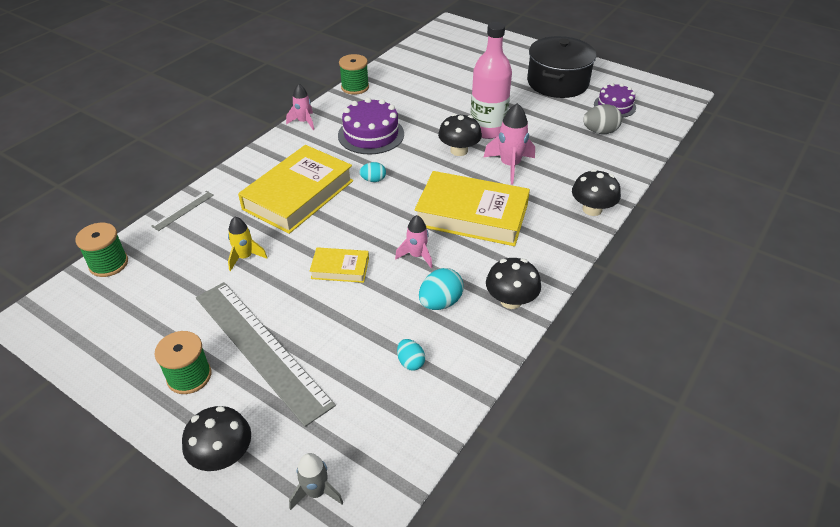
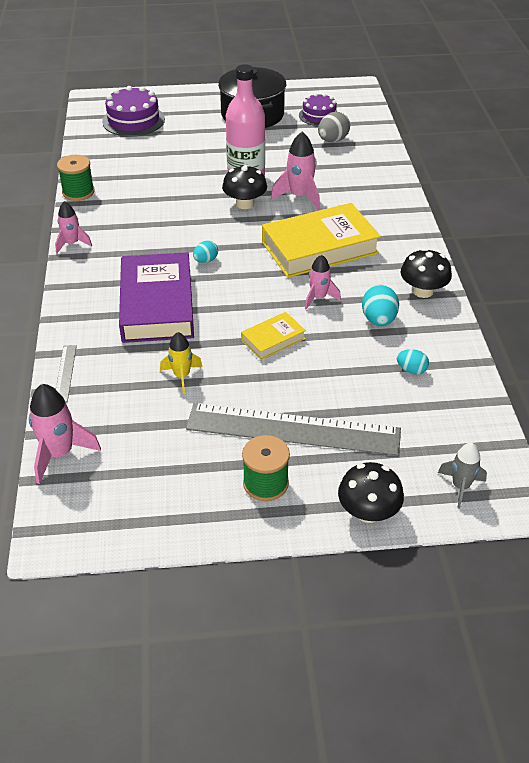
camera: 40 degrees left, 0 degrees up
(109, 264) = (60, 453): green spool -> pink rocket
(298, 195) = (157, 304): yellow book -> purple book
(371, 134) = (151, 225): purple cake -> purple cake (133, 120)
(592, 209) = (397, 200): black mushroom -> none

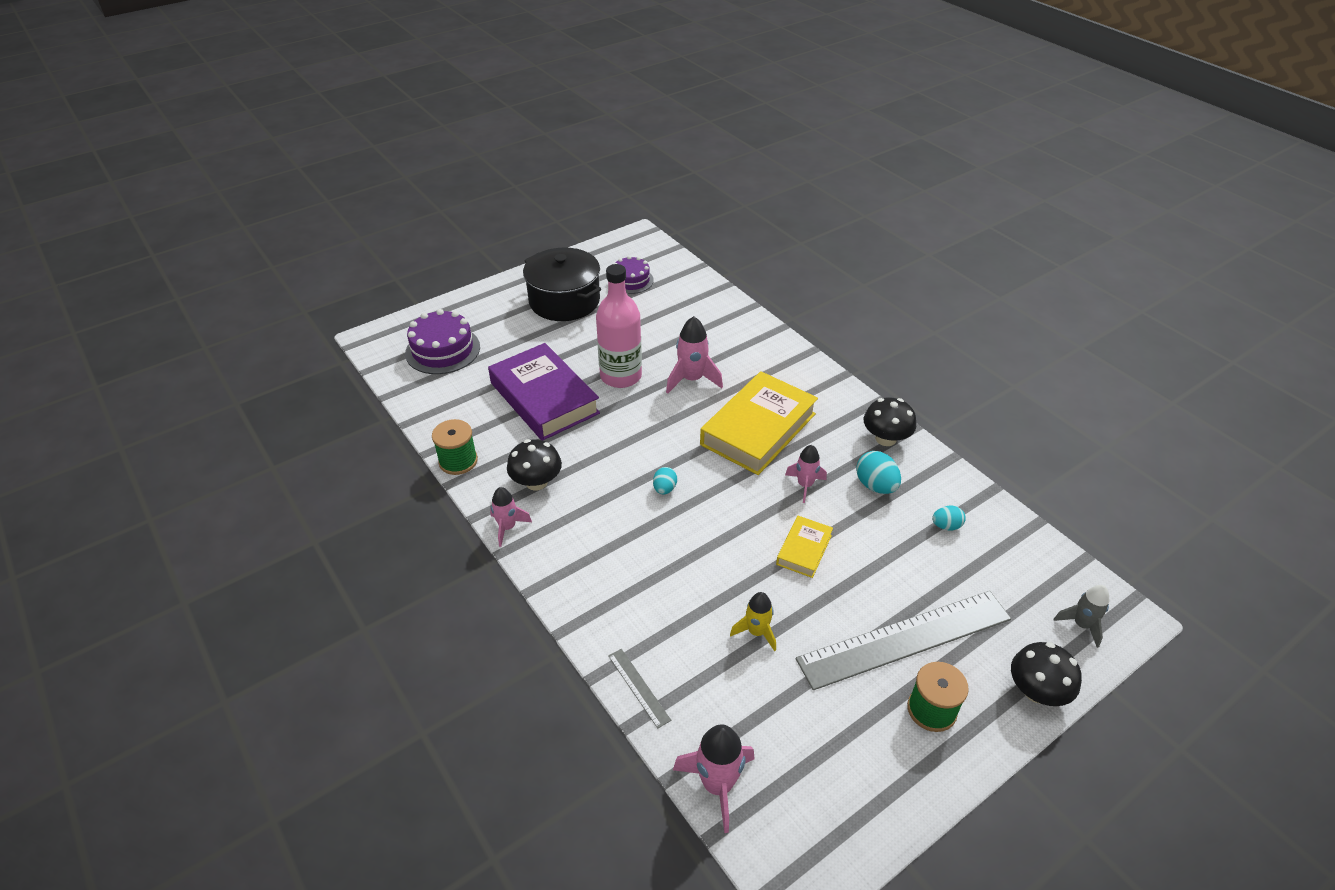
camera: 30 degrees left, 0 degrees up
(157, 304) = (661, 561): purple book -> purple book (544, 398)
(245, 204) = (646, 408): black mushroom -> black mushroom (536, 482)
(332, 140) = (668, 304): grey egg -> none

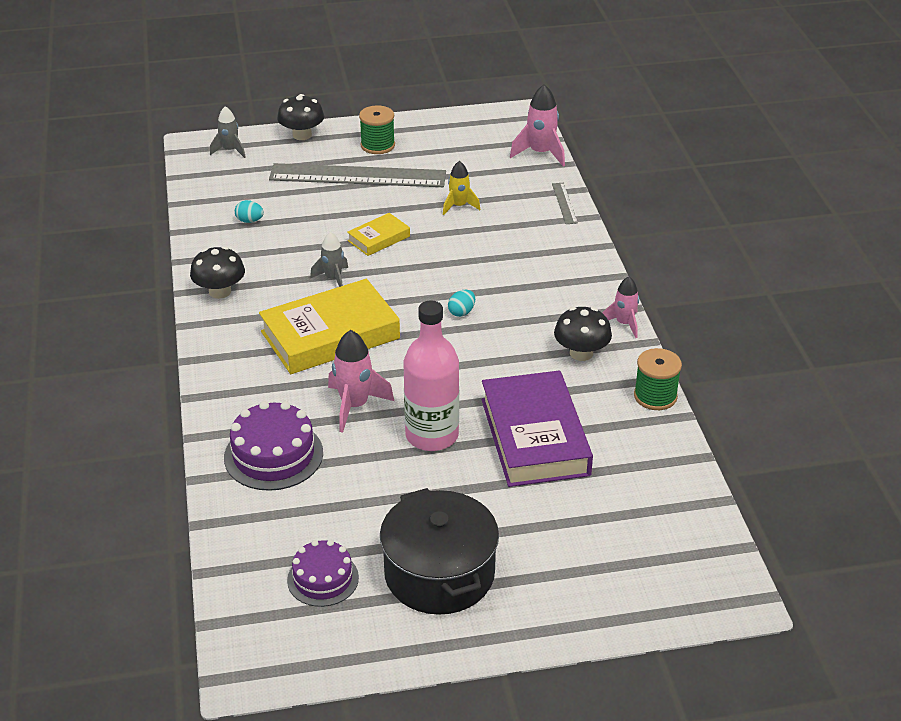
camera: 155 degrees left, 5 degrees down
(443, 350) = (639, 545): purple cake -> purple cake (273, 455)
(805, 485) = (333, 278): pink rocket -> grey rocket
(875, 486) = (273, 261): turquoise egg -> none

